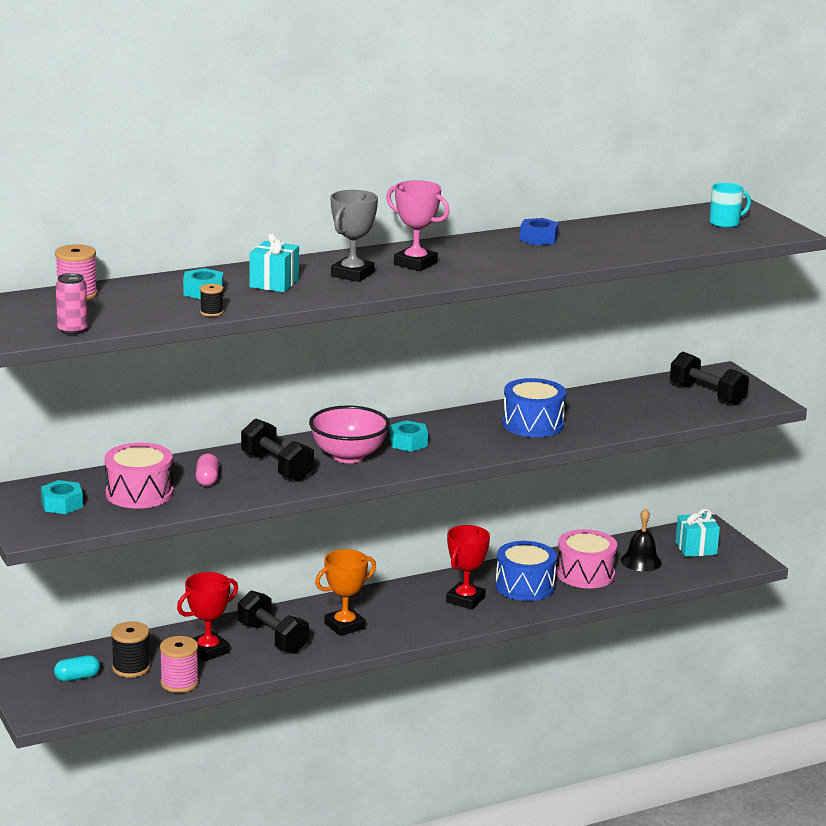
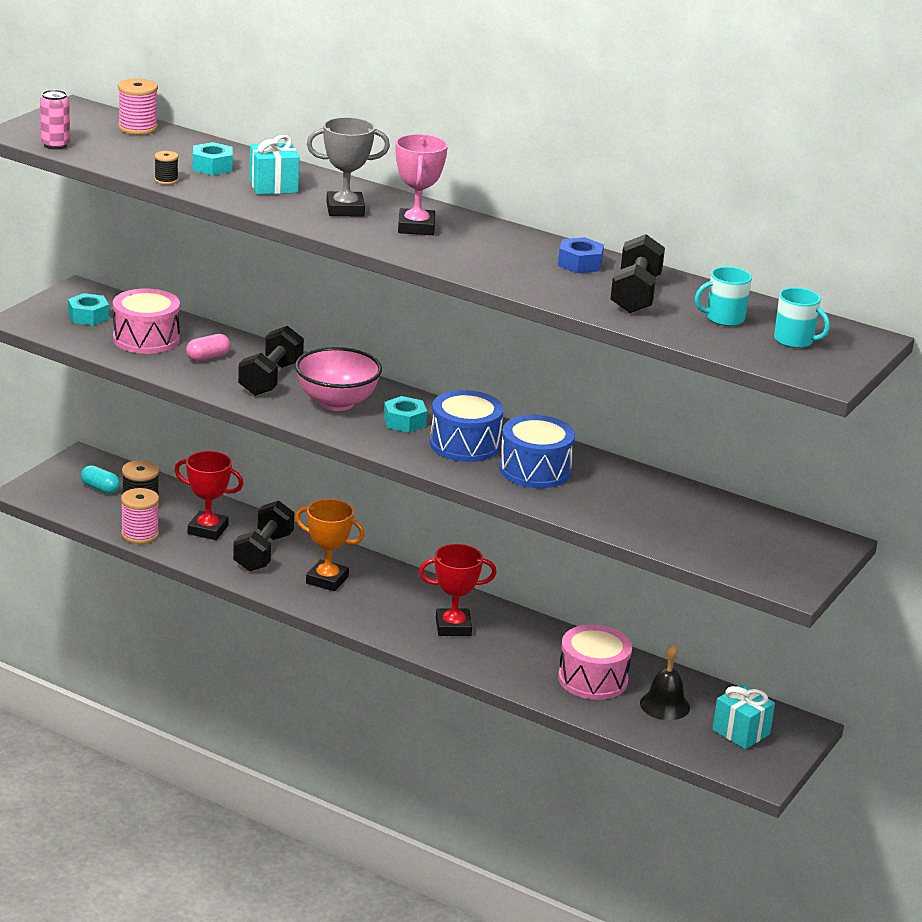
camera: 55 degrees right, 5 degrees up
(525, 586) = (522, 651): blue drum -> blue drum (465, 444)
(672, 229) = (723, 318): none -> turquoise mug
(707, 395) = (755, 546): black dumbbell -> black dumbbell (635, 294)

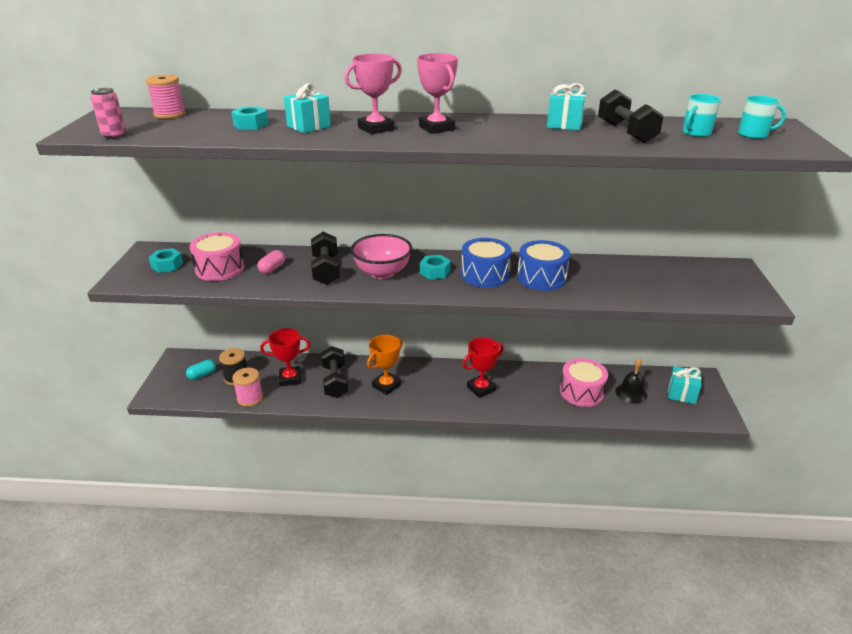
camera: 25 degrees left, 5 degrees up
(100, 488) = (202, 375): turquoise capsule -> turquoise capsule turned 45 degrees counterclockwise
(166, 180) = (226, 139): black spool -> none
(327, 580) = (386, 385): orange trophy -> orange trophy turned 45 degrees counterclockwise
(345, 209) = (376, 128): grey trophy -> pink trophy
(580, 263) = (564, 124): blue nut -> turquoise gift

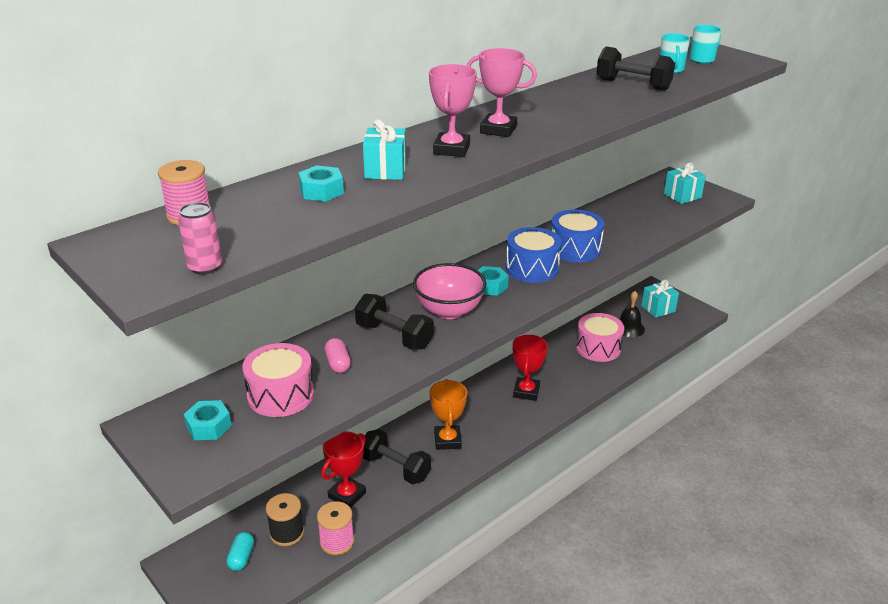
camera: 45 degrees left, 0 degrees up
(564, 124) = (578, 91): turquoise gift -> turquoise gift (682, 196)

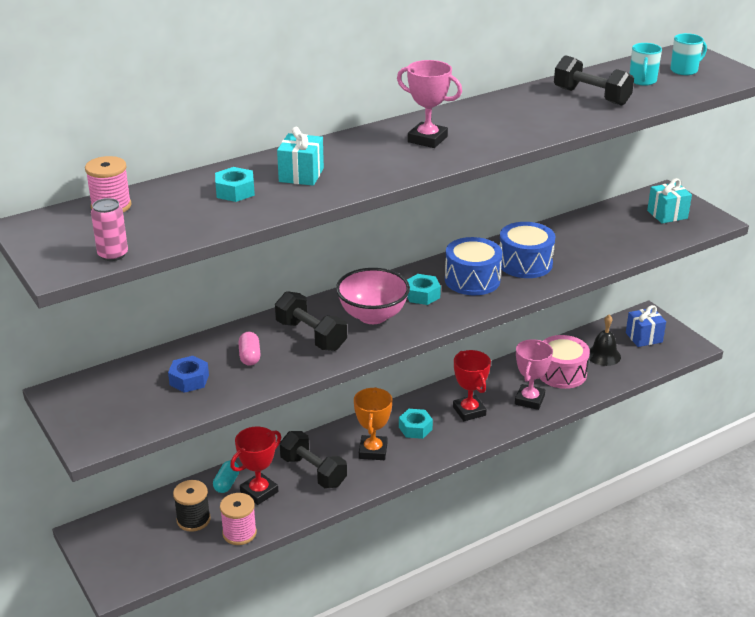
camera: 10 degrees right, 0 degrees up
(209, 426) = (118, 401): turquoise nut -> turquoise nut (415, 428)
(241, 557) = (146, 536): turquoise capsule -> turquoise capsule (227, 483)
(281, 395) = (189, 380): pink drum -> blue nut
(451, 149) = (372, 157): pink trophy -> pink trophy (529, 400)
(526, 392) = (469, 411): red trophy -> red trophy turned 45 degrees counterclockwise
(658, 309) = (644, 337): turquoise gift -> blue gift

